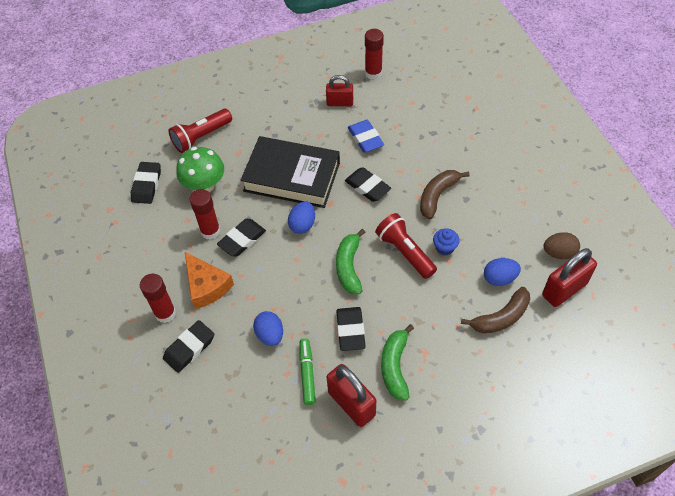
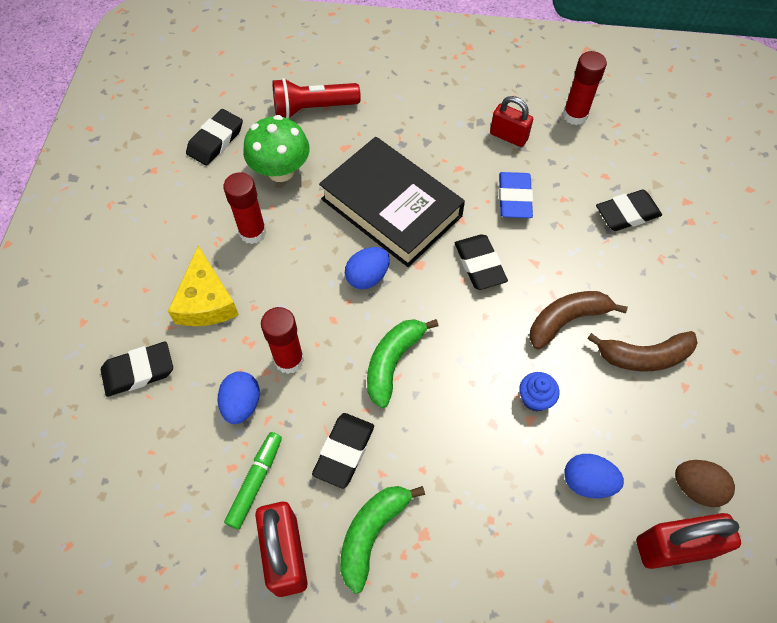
camera: 25 degrees right, 5 degrees up
(165, 313) = (139, 312): red glue stick -> red glue stick (289, 360)
(206, 286) = (206, 301): orange cheese -> yellow cheese
(242, 239) = (283, 261): black eraser -> black eraser (627, 214)
(405, 252) = (477, 378): red flashlight -> none
(501, 317) = (557, 541): brown banana -> brown banana (644, 356)

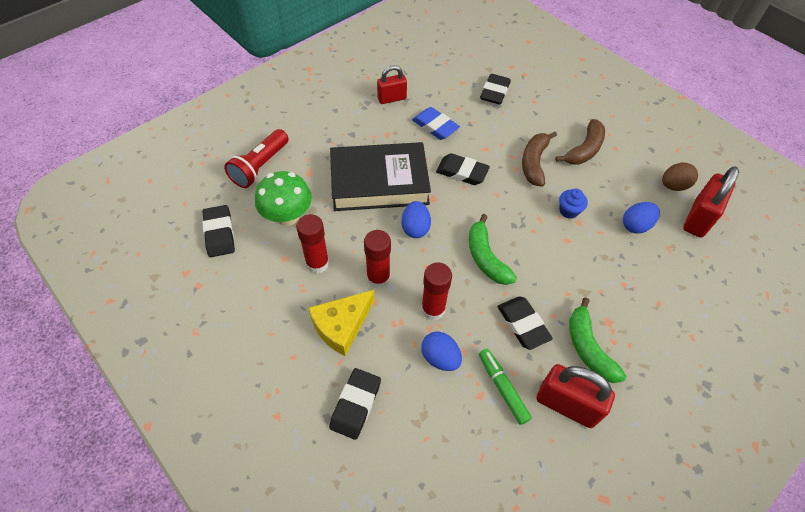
camera: 50 degrees left, 5 degrees down
(206, 301) = (342, 326): yellow cheese -> yellow cheese turned 105 degrees clockwise
(575, 115) = (410, 64): red glue stick -> red glue stick (378, 278)

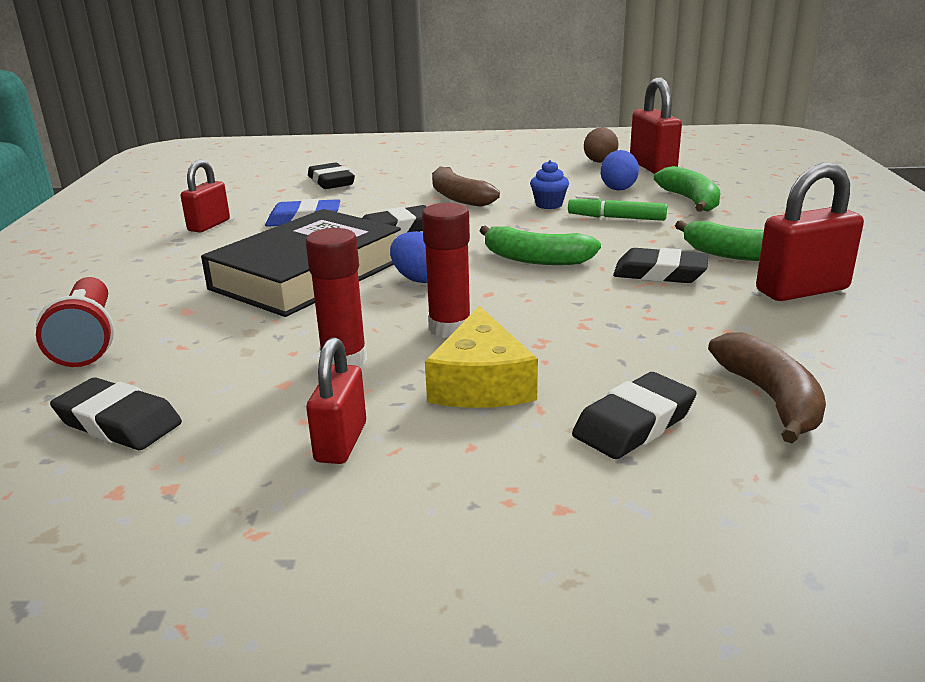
camera: 45 degrees left, 30 degrees down
(262, 312) = (341, 442): none -> red padlock
(287, 216) = (218, 352): green mushroom -> none
(355, 405) = (634, 423): black eraser -> black eraser turned 75 degrees clockwise
(433, 309) = (558, 312): red glue stick -> none
(440, 358) = (639, 335): blue egg -> none
(502, 388) = (735, 314): green marker -> green marker (616, 218)
(584, 150) = (489, 175): brown banana -> brown banana (770, 398)
(655, 276) = (691, 201): none -> green banana

